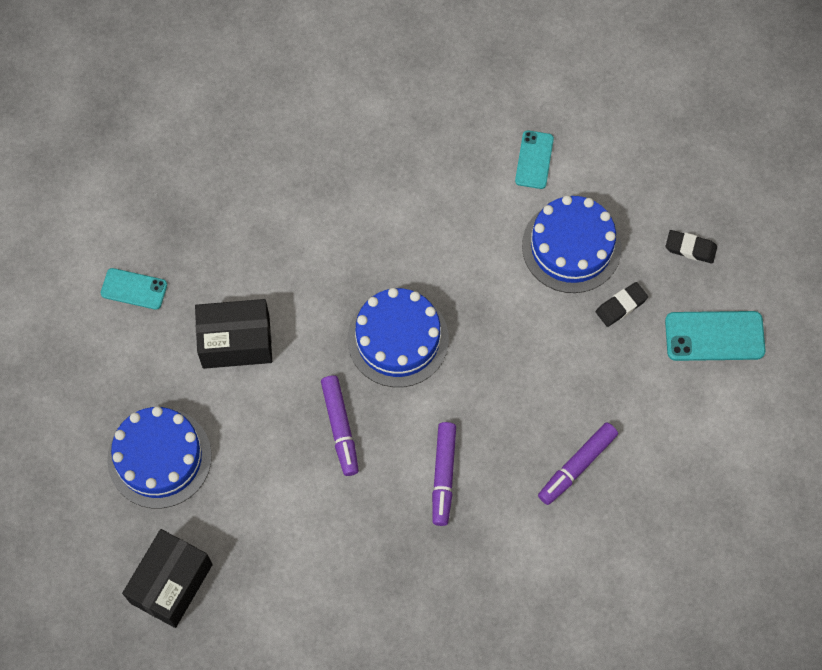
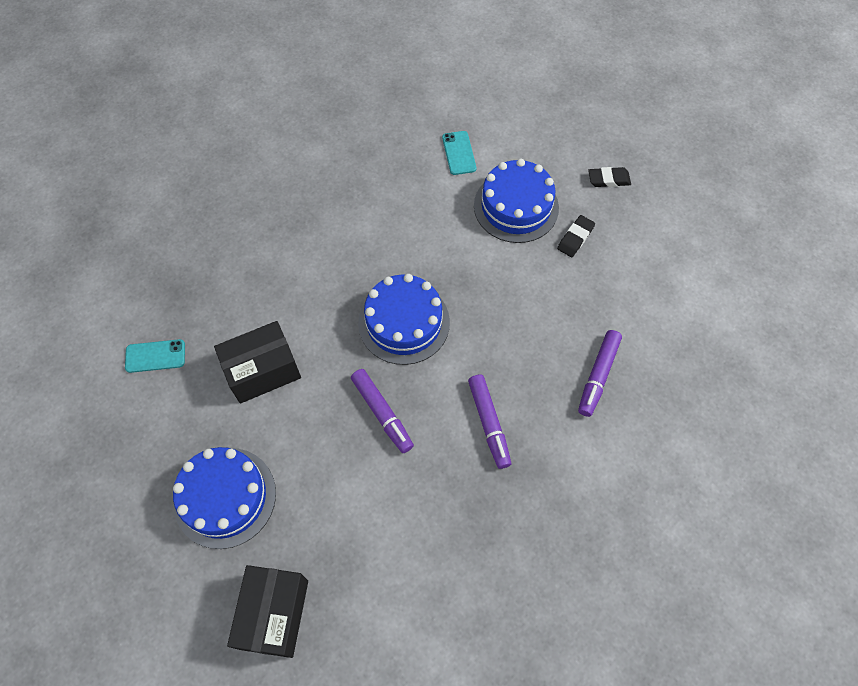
camera: 20 degrees left, 5 degrees down
(714, 336) = (658, 237): turquoise phone -> none

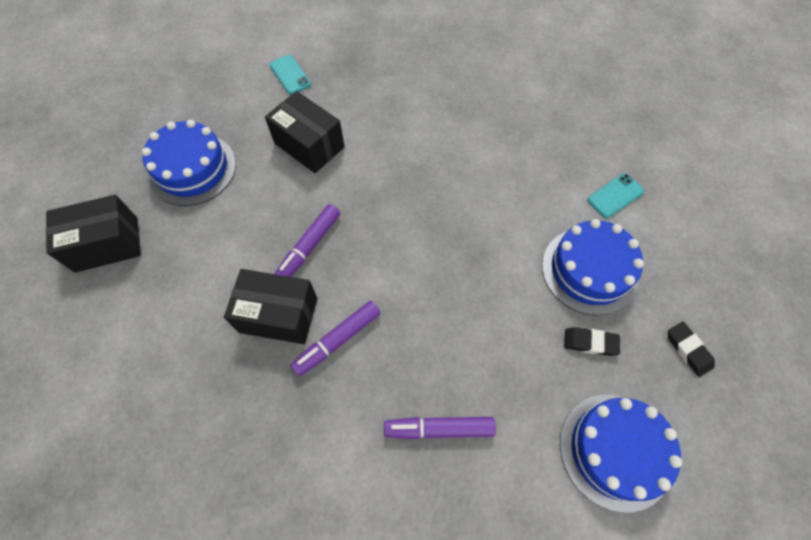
camera: 65 degrees right, 0 degrees up
(404, 322) = (406, 226): blue cake -> blue cake (615, 450)
(440, 465) = (278, 315): none -> black box

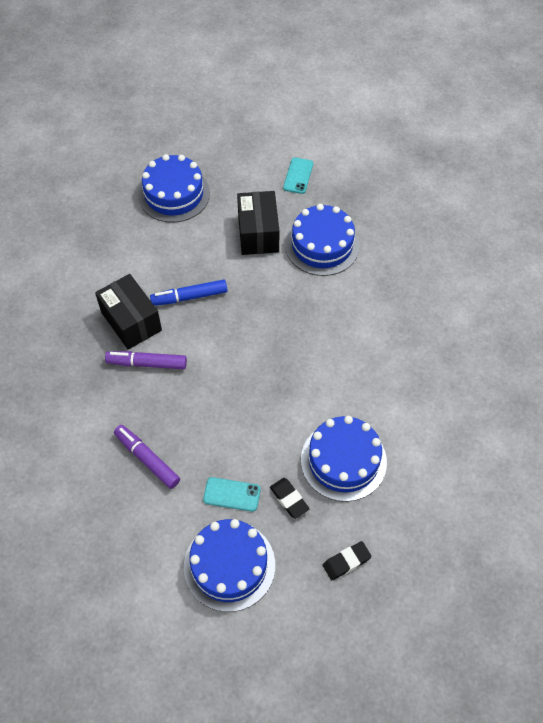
camera: 45 degrees right, 5 degrees down
(107, 244) = (85, 204): black box -> none
(309, 246) = (190, 297): purple marker -> blue marker
(373, 115) = (322, 245): none -> blue cake
(615, 195) = (423, 433): turquoise phone -> turquoise phone (232, 494)
(688, 350) = (346, 562): black eraser -> black eraser turned 45 degrees clockwise

